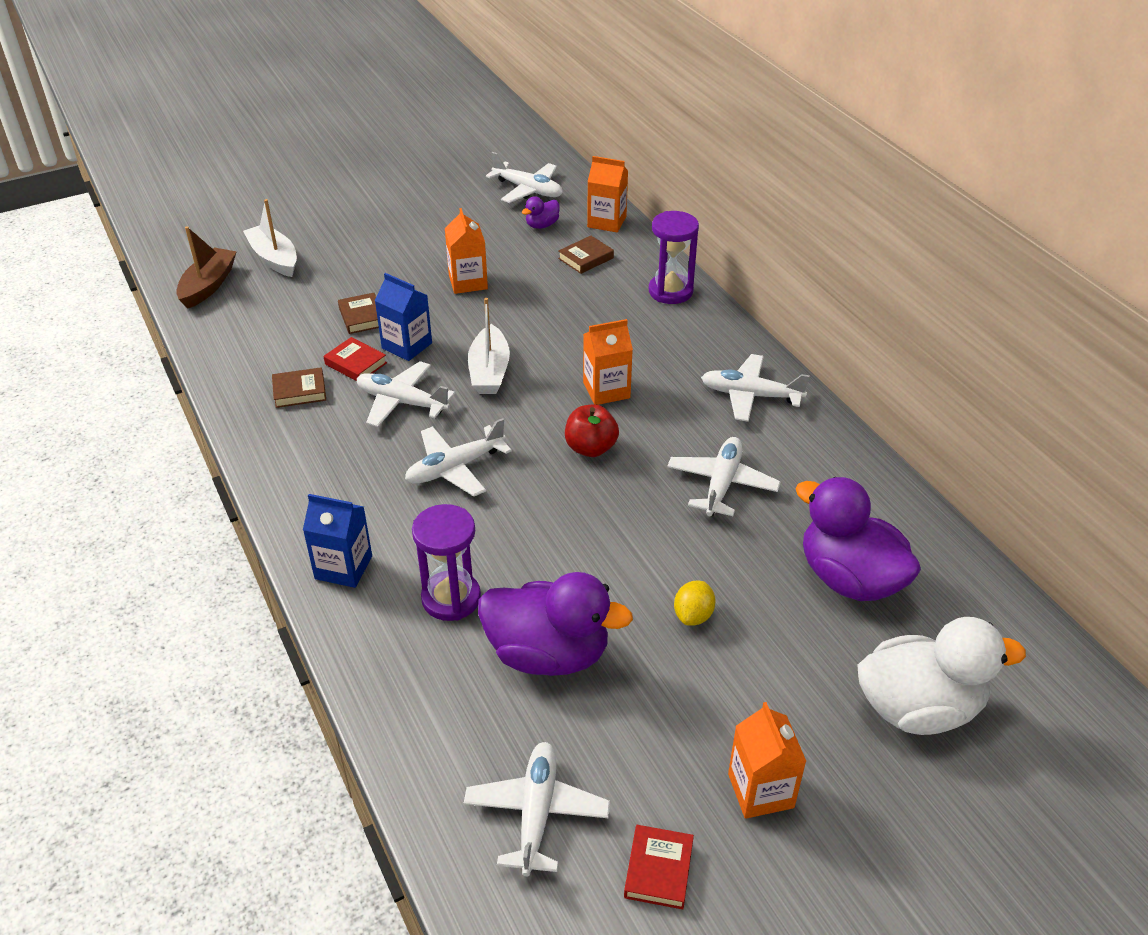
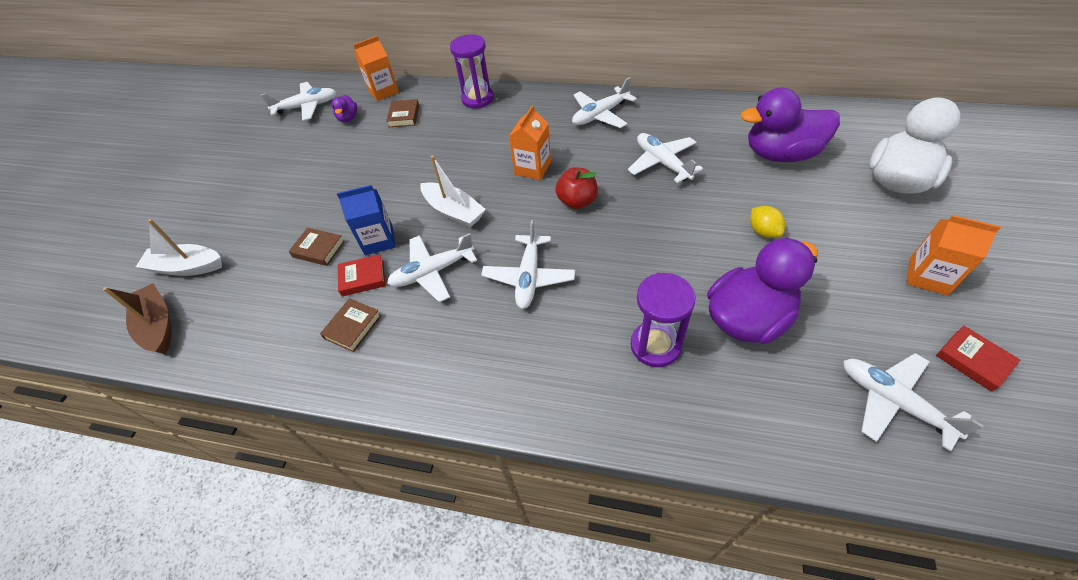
camera: 45 degrees left, 10 degrees up
(343, 567) = (570, 396): blue carton -> none
(468, 282) = (355, 177): orange carton -> none

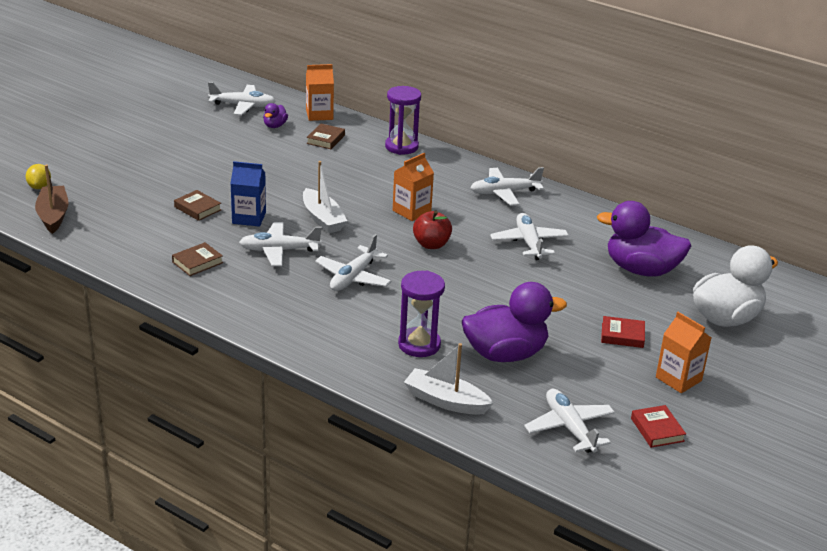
camera: 15 degrees right, 20 degrees down
(187, 267) = (89, 187): white boat -> white boat (446, 401)
(363, 278) = (222, 237): red book -> red book (622, 335)
(763, 231) = (571, 311): yellow lemon -> yellow lemon (39, 187)

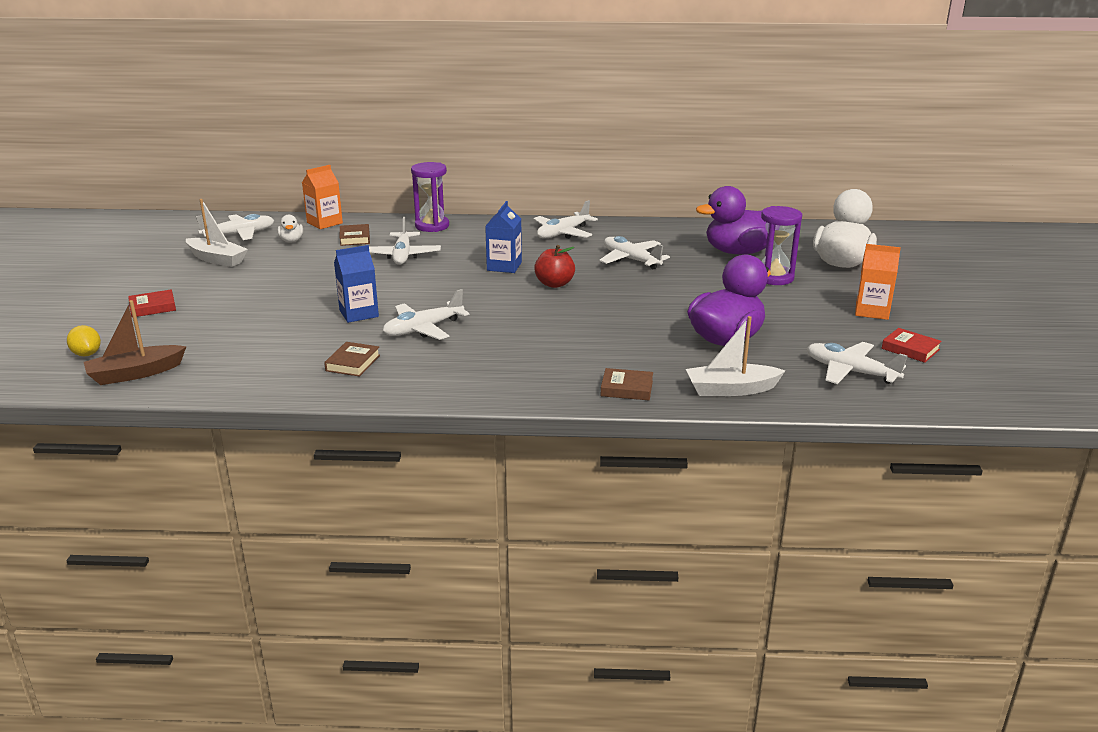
camera: 30 degrees left, 5 degrees down
(53, 216) = (136, 373): brown boat -> brown boat turned 75 degrees counterclockwise
(197, 208) = (295, 321): brown book -> brown book (626, 388)
(275, 126) = (291, 241): purple duck -> white duck
(322, 219) = (431, 294): white boat -> white boat (217, 259)
(353, 277) = (521, 327): white plane -> white plane (402, 255)
(411, 211) = (504, 266): orange carton -> blue carton
(419, 345) = (648, 357): purple hourglass -> purple hourglass (774, 278)
(622, 335) = (791, 297): red book -> red book (153, 307)

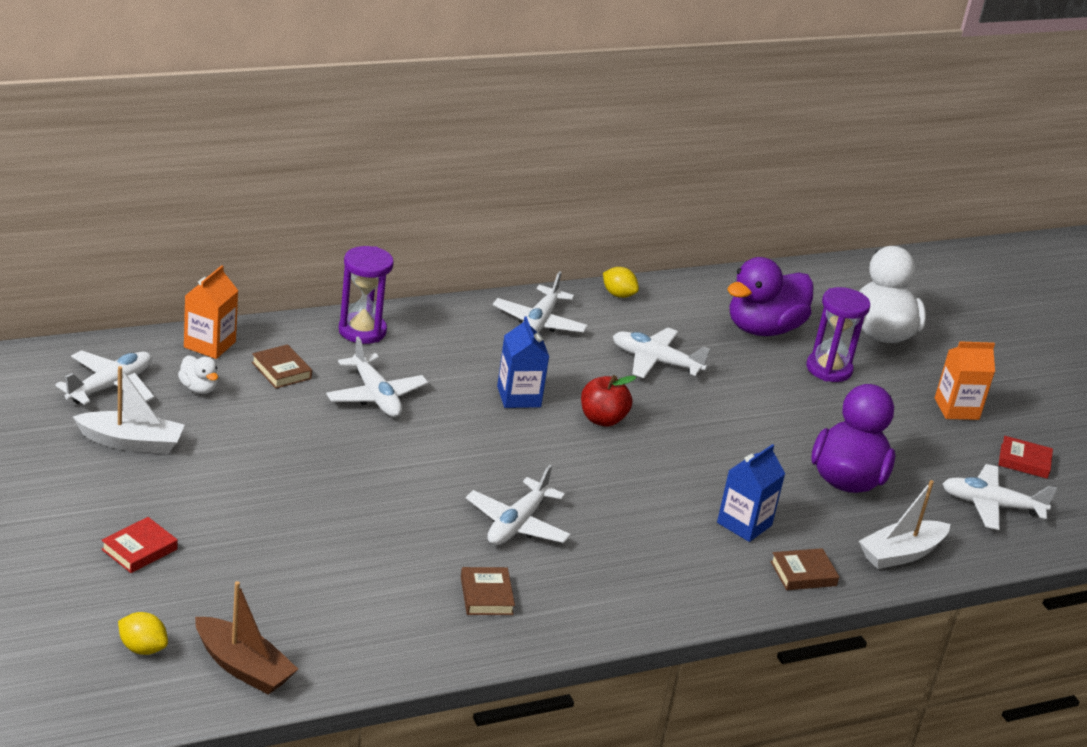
camera: 30 degrees left, 5 degrees up
(136, 373) = (243, 667): brown boat -> brown boat turned 90 degrees counterclockwise
(359, 313) = (417, 512): blue carton -> blue carton (744, 524)
(639, 225) = (618, 295): none -> yellow lemon

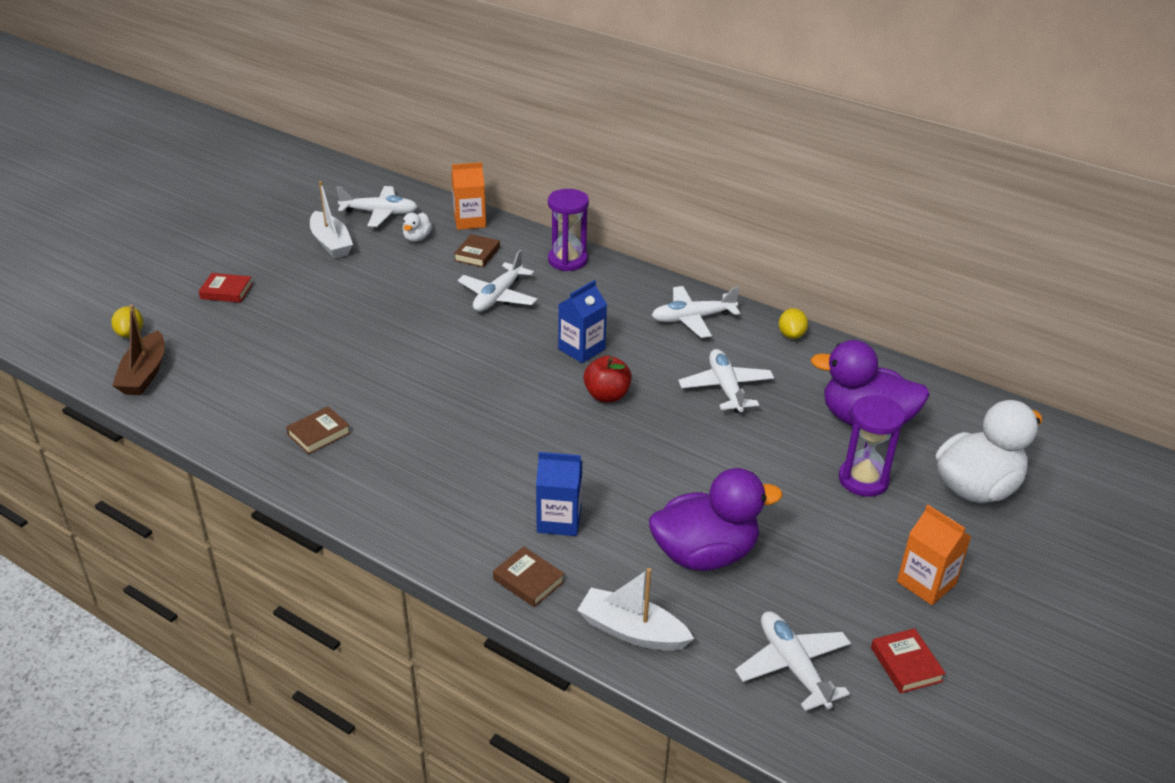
camera: 60 degrees right, 5 degrees up
(517, 524) = (420, 412): white plane -> none

